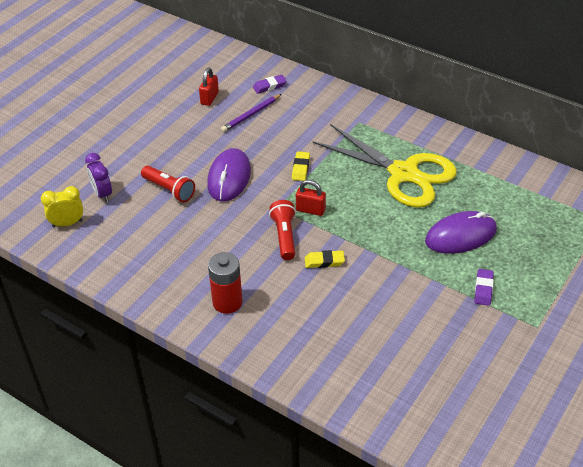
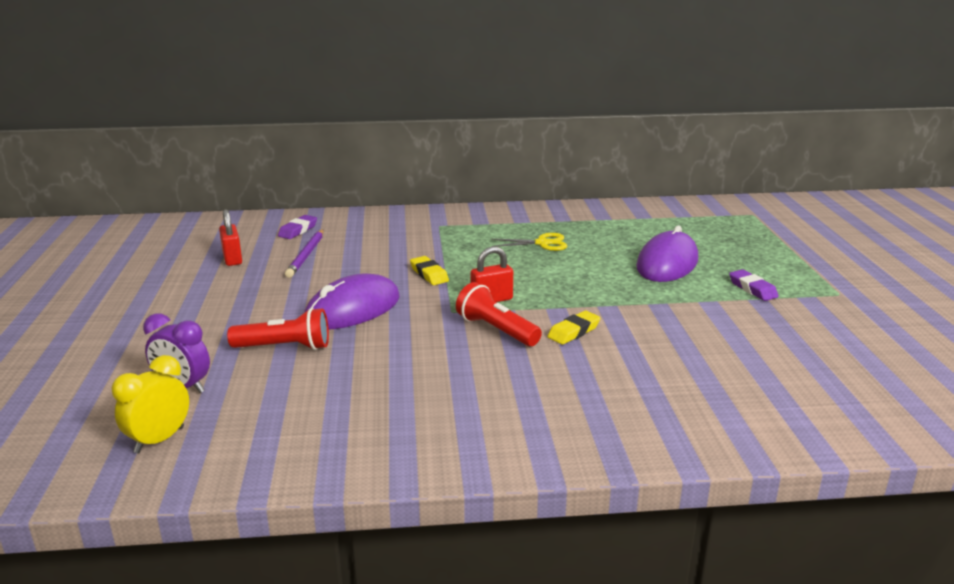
camera: 40 degrees left, 20 degrees down
(227, 302) = (521, 415): red battery -> none
(229, 177) = (353, 309): purple mouse -> purple mouse turned 75 degrees clockwise
(403, 173) = (542, 243): yellow scissors -> yellow scissors, size x0.40

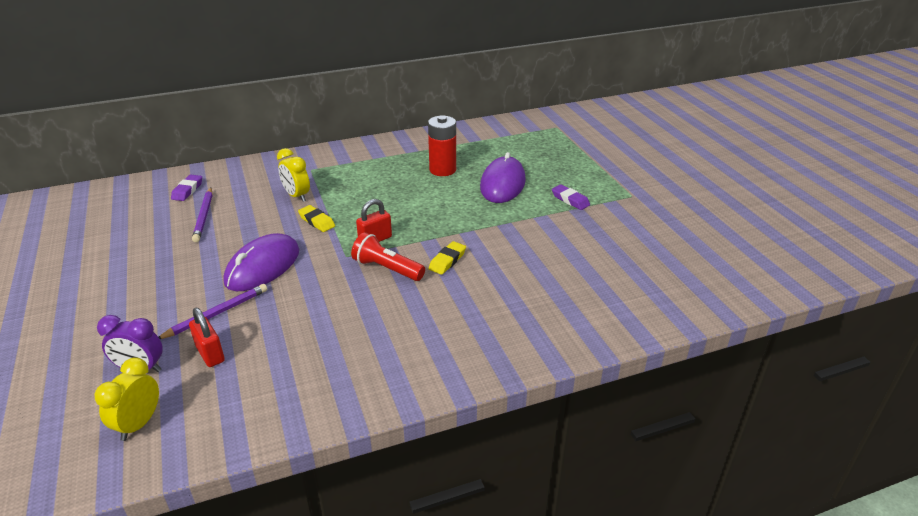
camera: 15 degrees left, 10 degrees up
(232, 259) = (137, 229): red padlock -> red padlock (210, 354)
(285, 347) = (216, 314): red flashlight -> purple pencil
(415, 248) = (297, 196): none -> yellow clock
(542, 243) = (401, 177): yellow scissors -> none
(595, 242) = (442, 170): none -> red battery

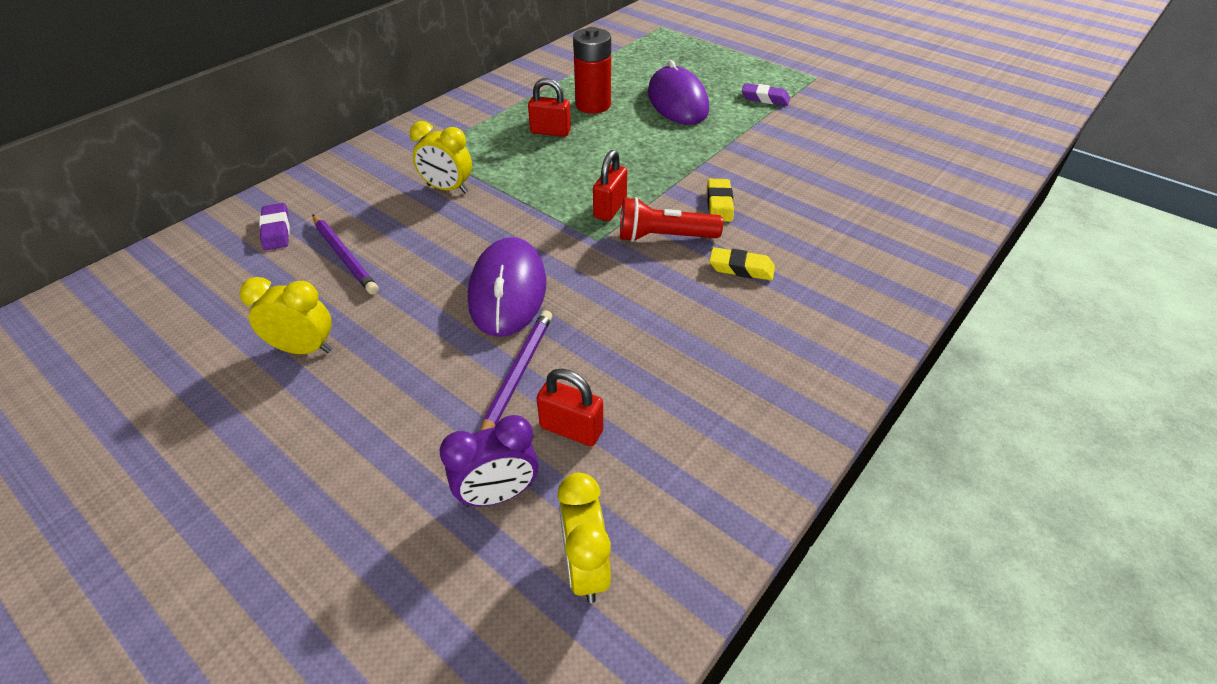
camera: 30 degrees left, 10 degrees up
(135, 258) = (304, 349): none -> yellow clock
(316, 221) = (512, 211): yellow eraser -> yellow eraser (741, 268)
(395, 179) = (550, 132): none -> red padlock

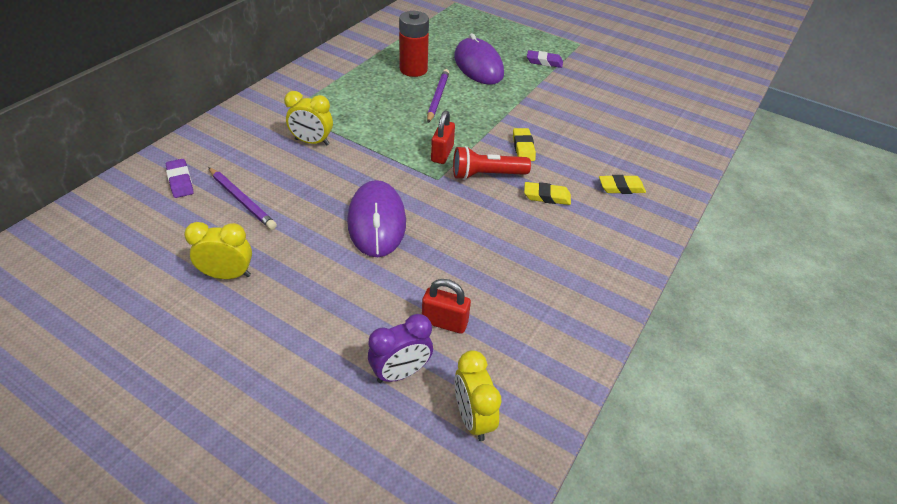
camera: 10 degrees left, 0 degrees up
(517, 374) = (397, 285): purple pencil -> purple pencil (437, 97)
(550, 132) = (384, 92): red padlock -> none
(847, 261) = (621, 188): none -> yellow eraser

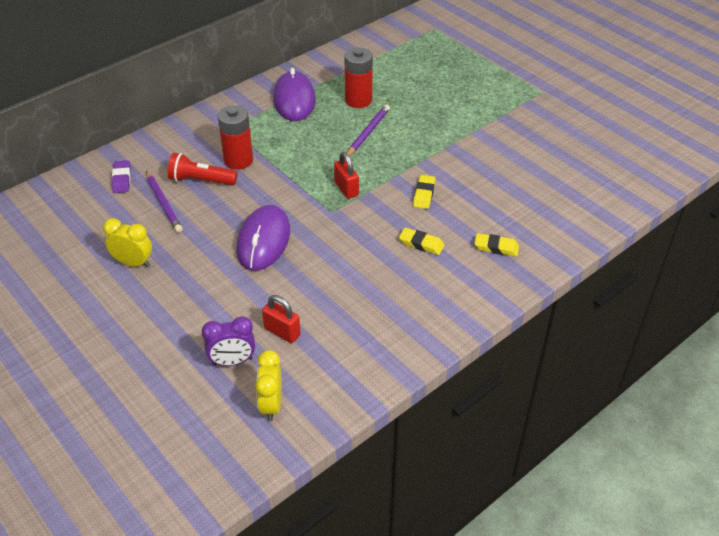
camera: 20 degrees right, 0 degrees up
(312, 142) = (238, 160): yellow clock -> red battery
(442, 154) = (346, 189): red padlock -> red padlock turned 60 degrees counterclockwise
(478, 66) = (423, 104): purple mouse -> purple mouse (294, 100)
(486, 175) = (377, 215): red flashlight -> red flashlight (201, 180)
(544, 62) = (492, 108): purple eraser -> none

